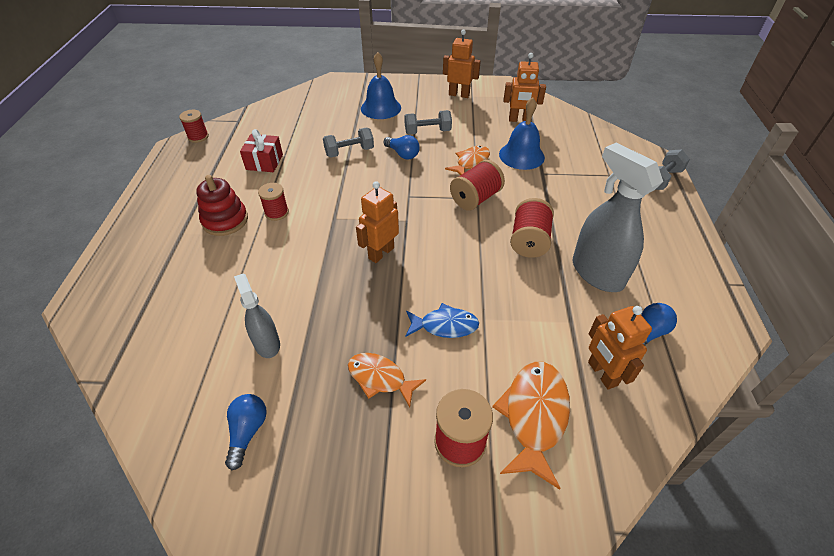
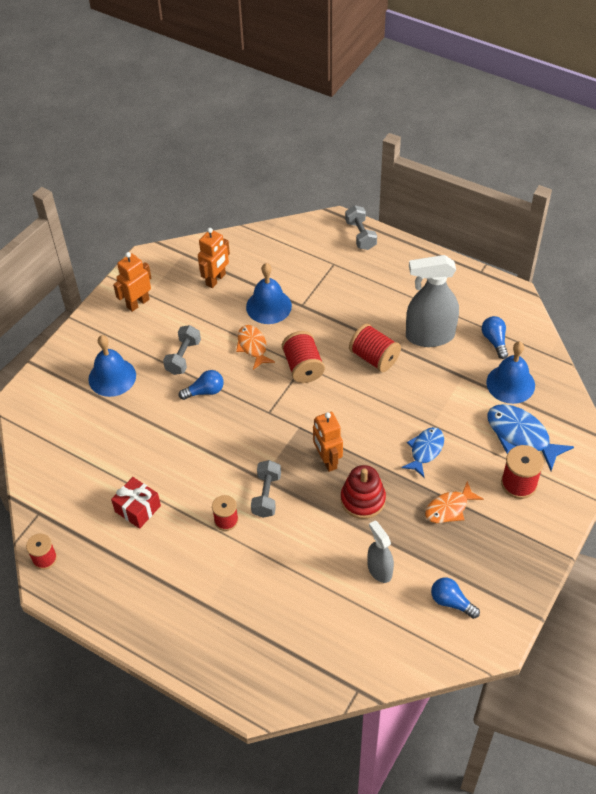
camera: 60 degrees left, 5 degrees up
(225, 220) = (210, 565): red stacking toy -> red stacking toy (363, 499)
(267, 343) = (379, 570): grey spray bottle -> grey spray bottle turned 60 degrees clockwise
(349, 152) = (171, 432): grey dumbbell -> grey dumbbell (266, 495)
(534, 416) = (521, 436): orange fish -> blue fish
(602, 374) = (510, 384): orange robot -> blue bell

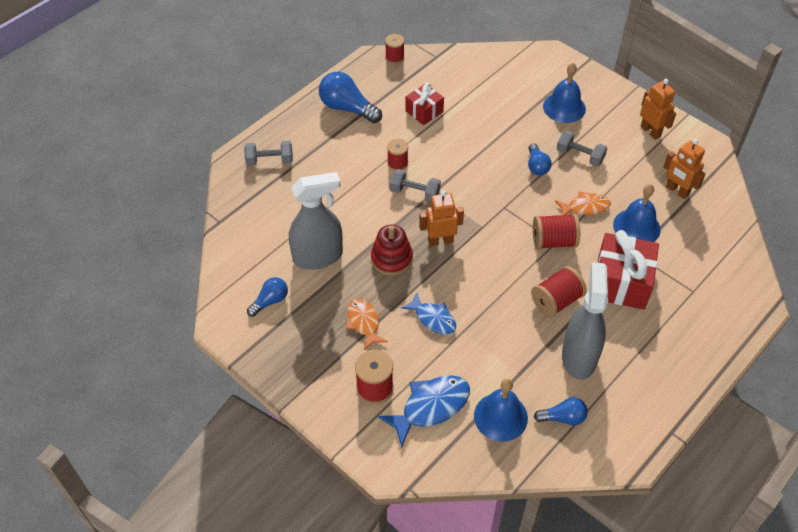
camera: 100 degrees right, 0 degrees up
(144, 593) = (347, 108): none -> blue light bulb
(338, 313) = (621, 282): none -> red gift
(360, 235) = (737, 324): grey dumbbell -> grey dumbbell (269, 160)
(379, 570) = (318, 257): grey spray bottle -> grey spray bottle, size x1.76

